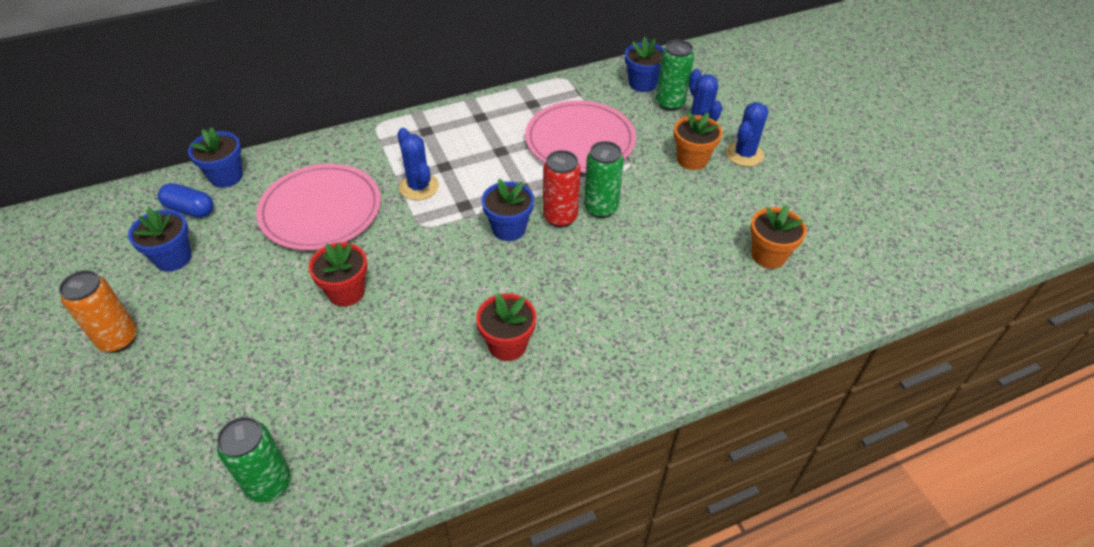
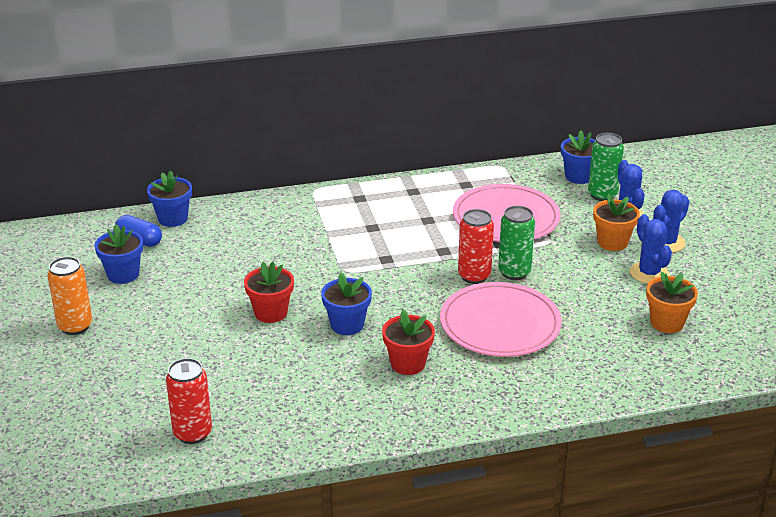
camera: 10 degrees right, 15 degrees down
(269, 484) = (192, 433): green can -> red can
(321, 210) = (255, 251): pink plate -> pink plate (500, 324)
(419, 187) = (346, 241): blue cactus -> blue cactus (649, 273)
(509, 229) = (424, 280): blue flower pot -> blue flower pot (347, 325)

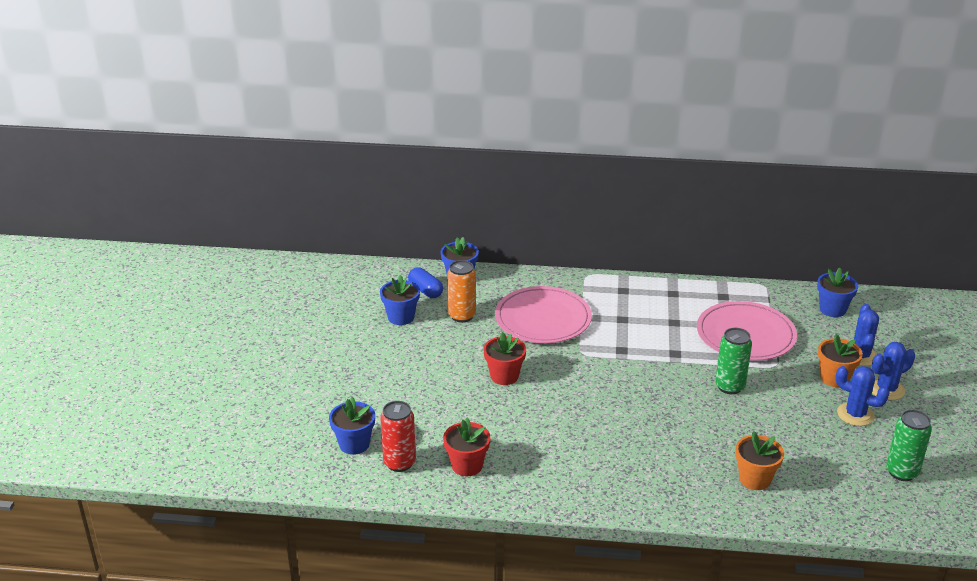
camera: 20 degrees right, 0 degrees up
(75, 326) = (347, 353): orange can -> orange can (462, 316)
(347, 325) = (562, 401): blue flower pot -> blue flower pot (354, 444)
(408, 364) = (598, 447): red flower pot -> red flower pot (467, 465)
(474, 276) = (692, 382): red can -> none
(500, 324) = (695, 430): pink plate -> pink plate (543, 319)
(602, 195) = (846, 331): green can -> green can (901, 472)
(649, 273) = (855, 414): blue cactus -> blue cactus turned 60 degrees counterclockwise
(667, 323) = (849, 464): orange flower pot -> orange flower pot (755, 479)

